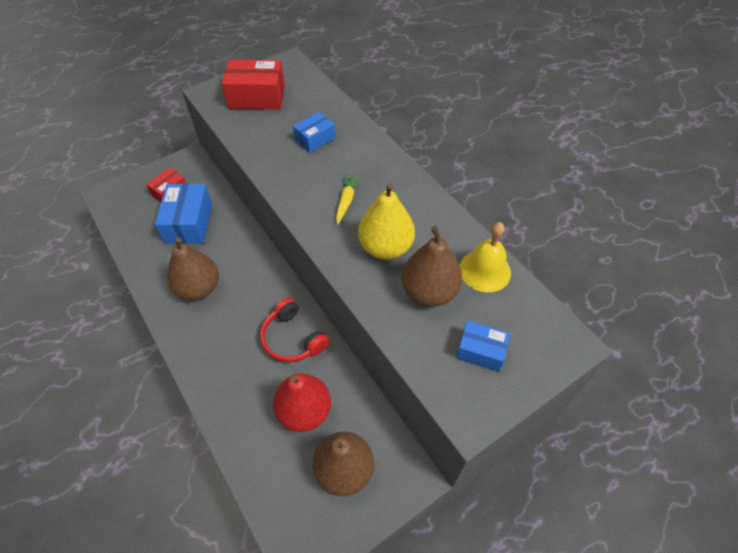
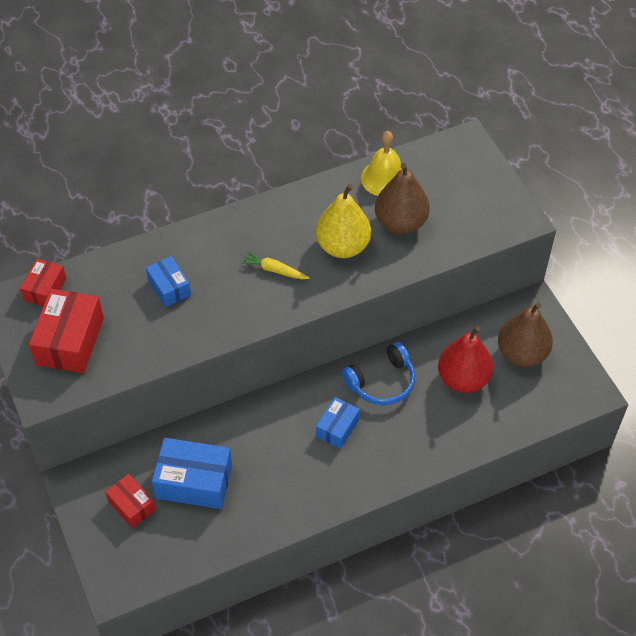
camera: 80 degrees left, 0 degrees up
(199, 288) = (299, 470): brown pear -> none
(293, 338) = (381, 382): red headphones -> blue headphones
(302, 76) = (45, 289): none -> red box
(480, 351) = (466, 200): blue box -> blue box (337, 428)

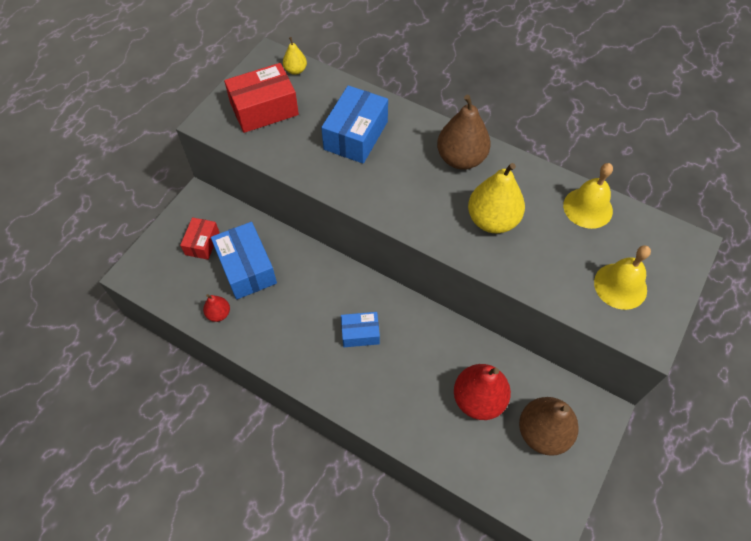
camera: 55 degrees right, 5 degrees up
(45, 289) = (295, 70): red box -> yellow pear
(169, 287) = (355, 135): blue box -> blue box, size x1.70
(225, 532) = (218, 314): none -> red pear
(274, 270) = (428, 189): yellow carrot -> none
(381, 382) = (426, 339): blue headphones -> none
(400, 223) = (554, 246): brown pear -> brown pear (461, 158)
(467, 206) = (620, 286): none -> yellow bell

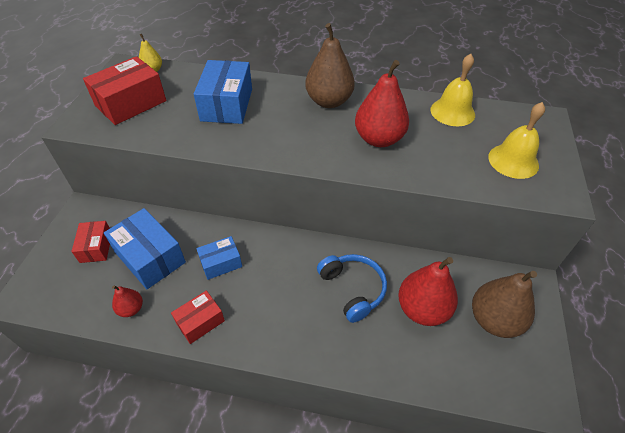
camera: 20 degrees left, 10 degrees down
(273, 345) = (200, 322): none -> red box
(360, 333) = (285, 284): blue box -> blue box (221, 263)
(420, 359) = (352, 289): none -> blue headphones
(492, 220) = (379, 139): yellow pear -> red pear

